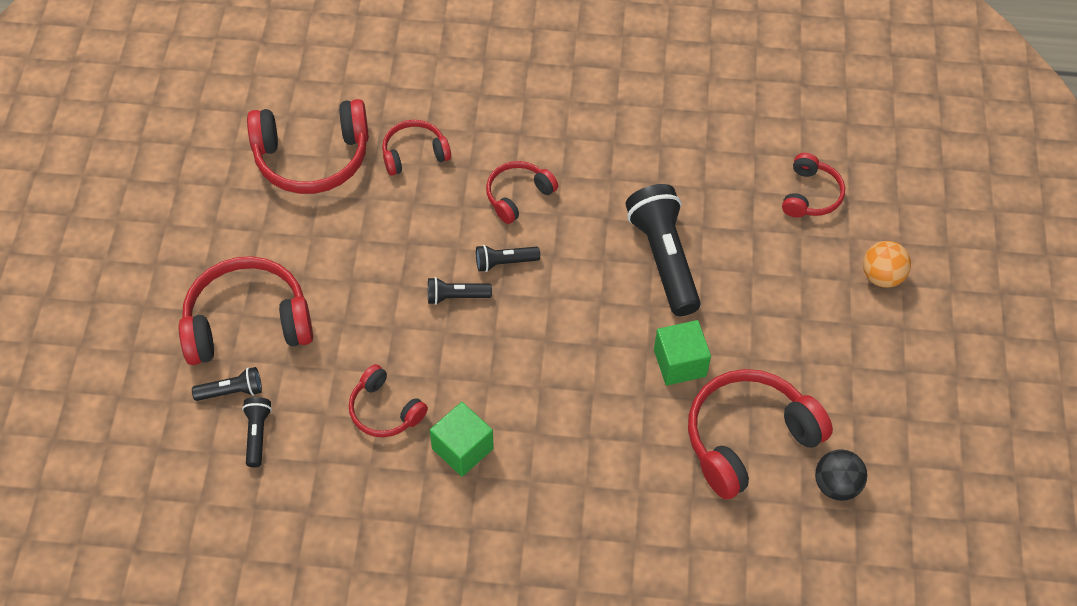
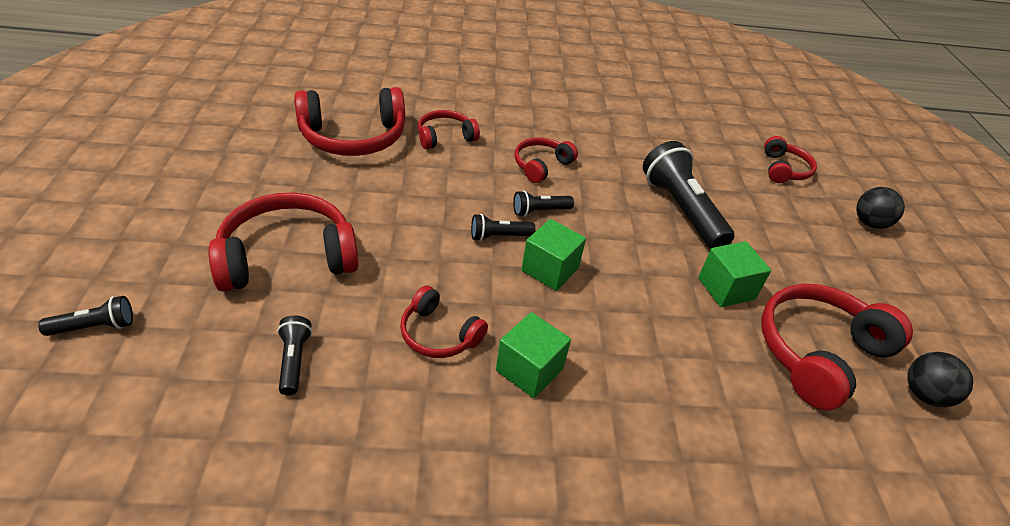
camera: 10 degrees left, 15 degrees down
(232, 391) = (266, 318): black flashlight -> black flashlight (95, 327)
(501, 338) = (550, 269): none -> green cube
(881, 276) = (869, 223): orange ball -> black ball

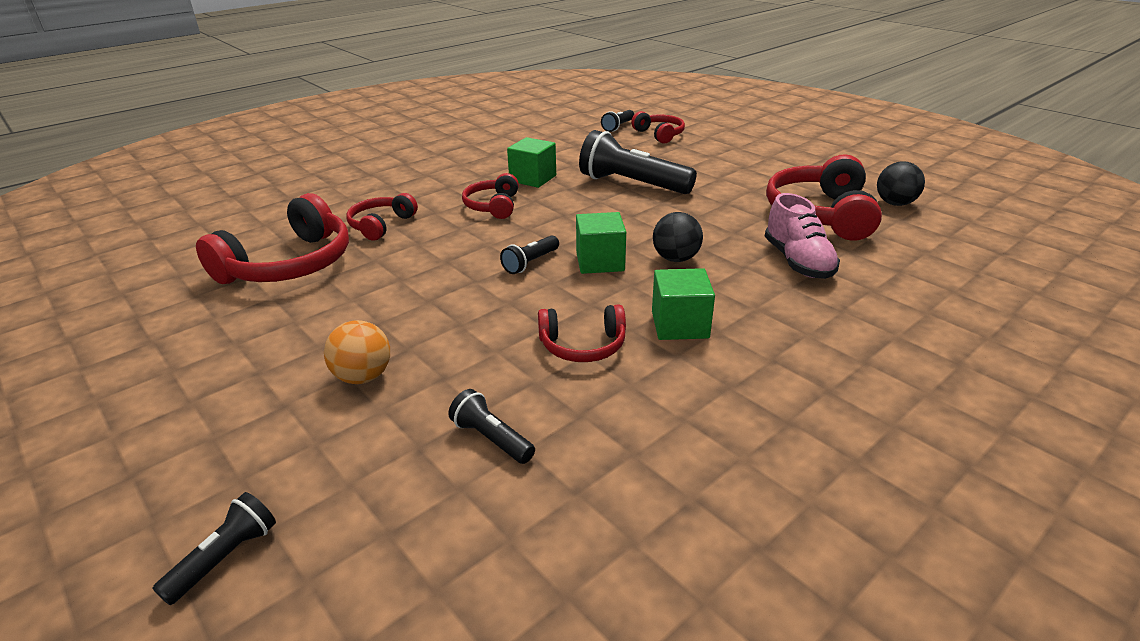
camera: 35 degrees left, 10 degrees down
(287, 257) = (363, 377): red headphones -> orange ball
(539, 211) = (537, 233): black flashlight -> black flashlight (618, 127)
(716, 385) = (797, 262): none -> pink shoe
(726, 288) = (724, 211): green cube -> green cube (533, 178)
(869, 223) = (747, 139): black ball -> black ball (675, 259)

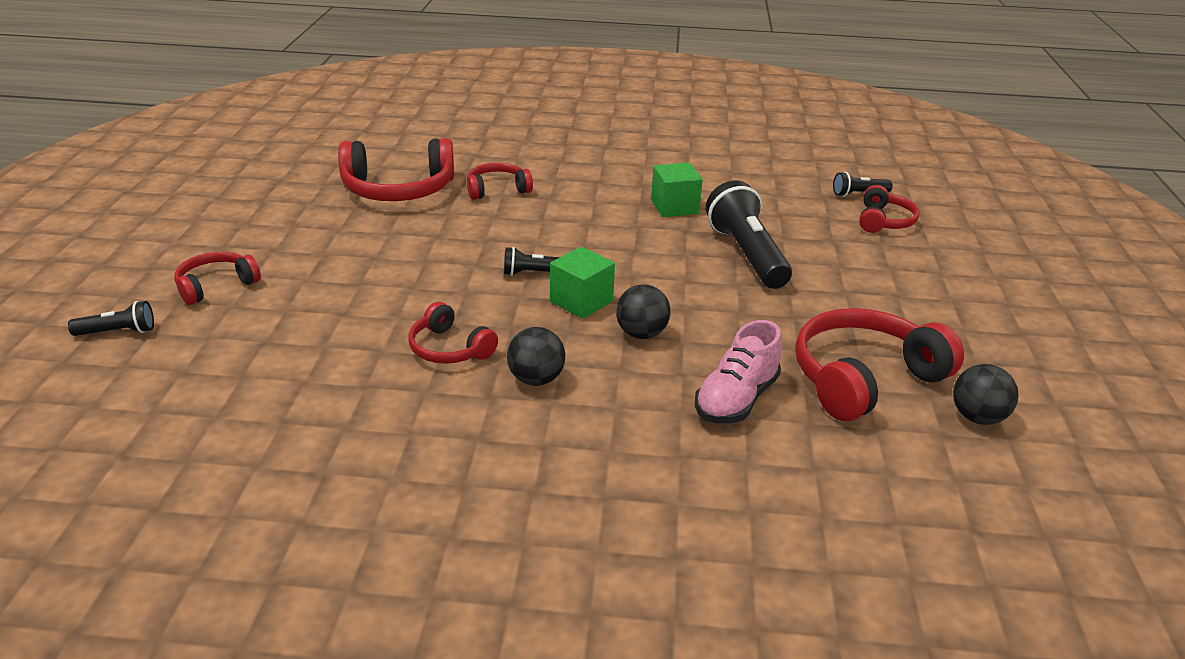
camera: 45 degrees right, 0 degrees up
(363, 377) = (310, 285): orange ball -> none
(491, 439) = (300, 363): black flashlight -> none
(493, 206) = (597, 215): red headphones -> red headphones (216, 286)
(680, 325) = (536, 379): green cube -> black ball

